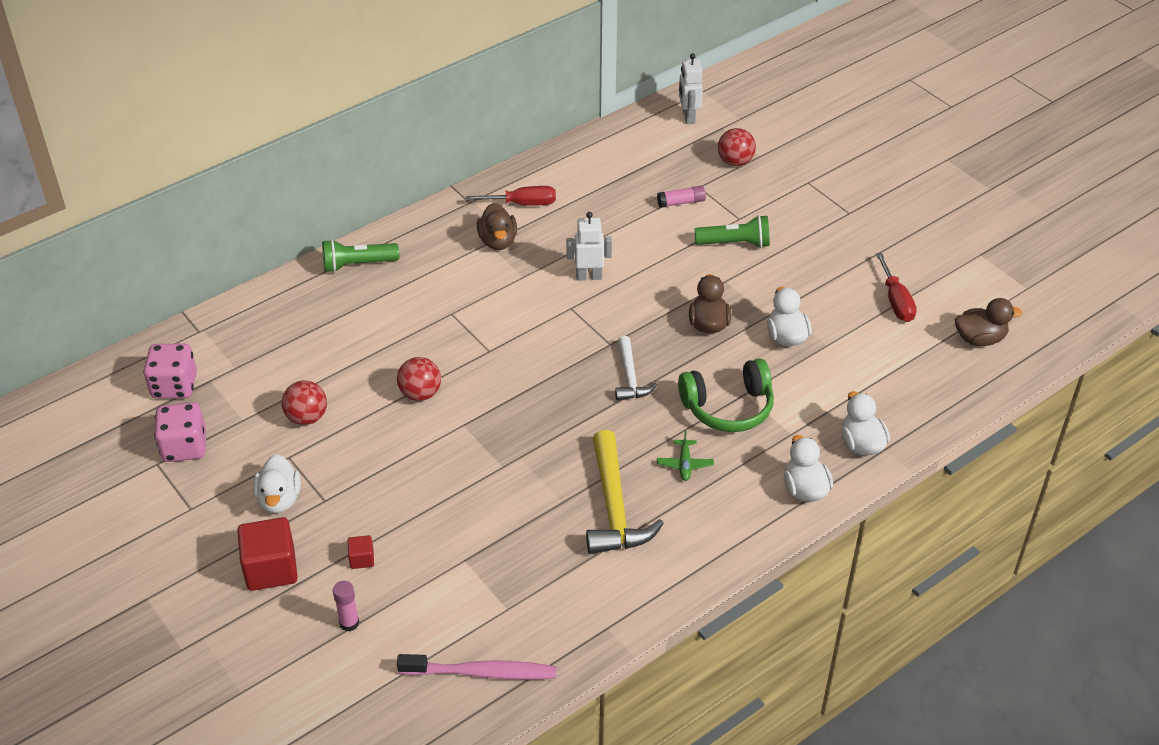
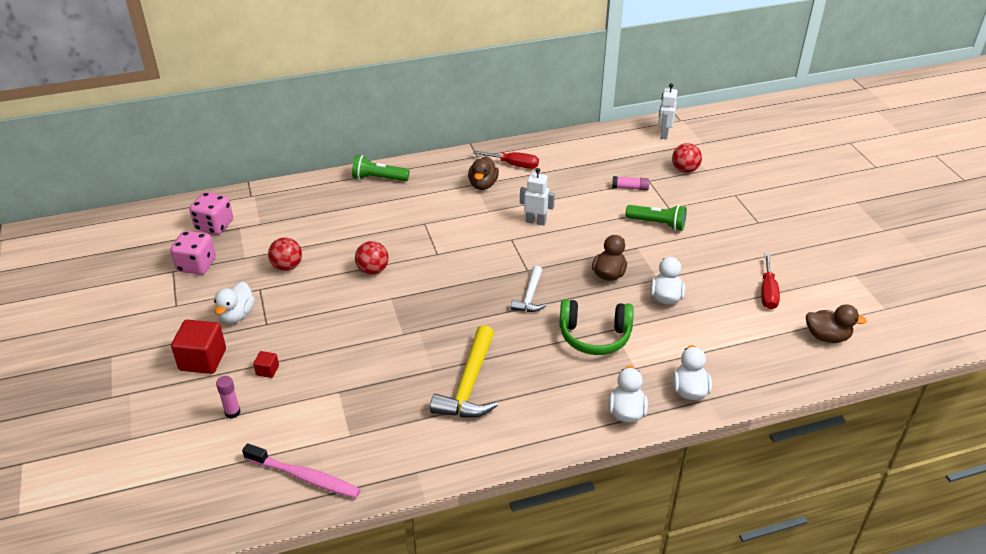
camera: 20 degrees right, 5 degrees down
(685, 464) = (539, 368): green plane -> none

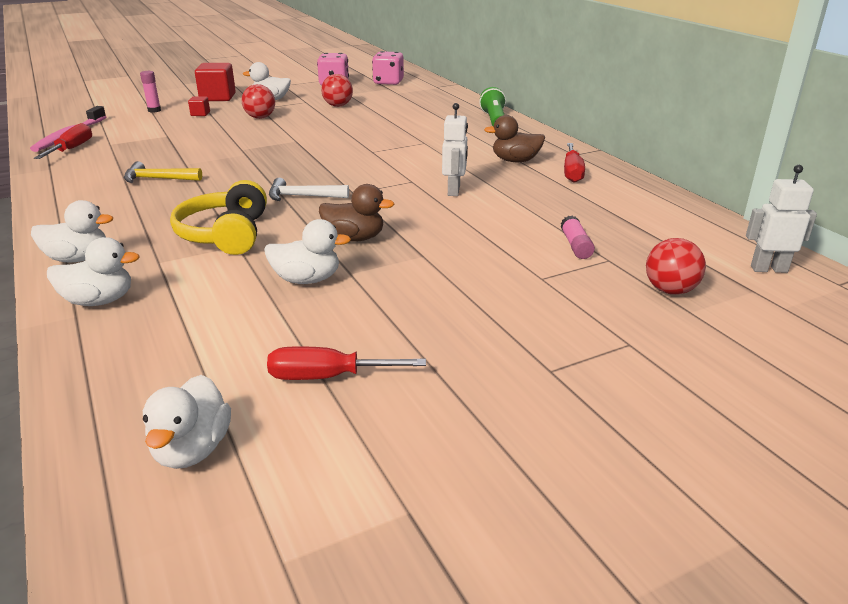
camera: 80 degrees right, 10 degrees down
(357, 465) = (72, 149): none -> red screwdriver
(373, 270) = (338, 131): red ball -> red ball (260, 117)
(469, 385) = (158, 179): yellow hammer -> yellow hammer, size x0.59
(594, 336) = (225, 234): green headphones -> yellow headphones
(657, 224) = (491, 269): green flashlight -> none
(827, 337) = (192, 450): brown duck -> white duck

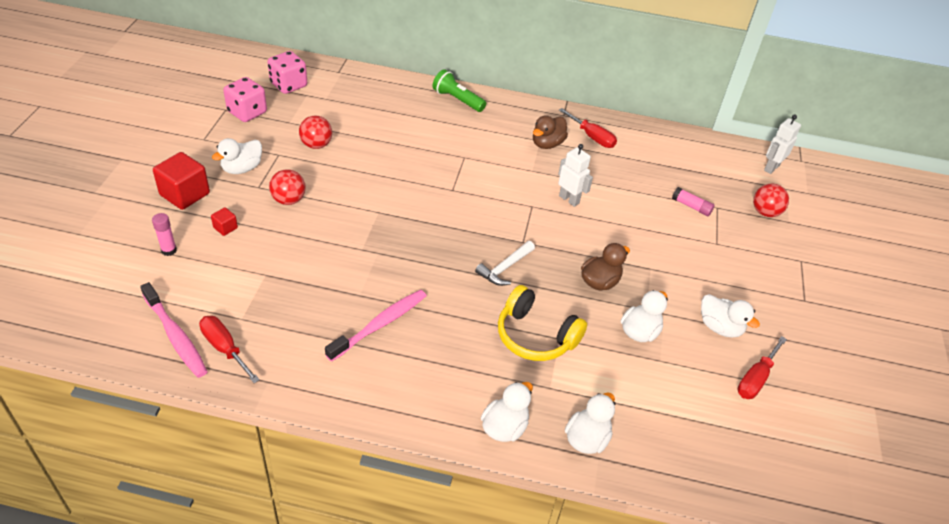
camera: 55 degrees left, 15 degrees up
(158, 179) = (380, 324): yellow hammer -> pink toothbrush
(192, 450) = (786, 459): white duck -> white duck (720, 327)

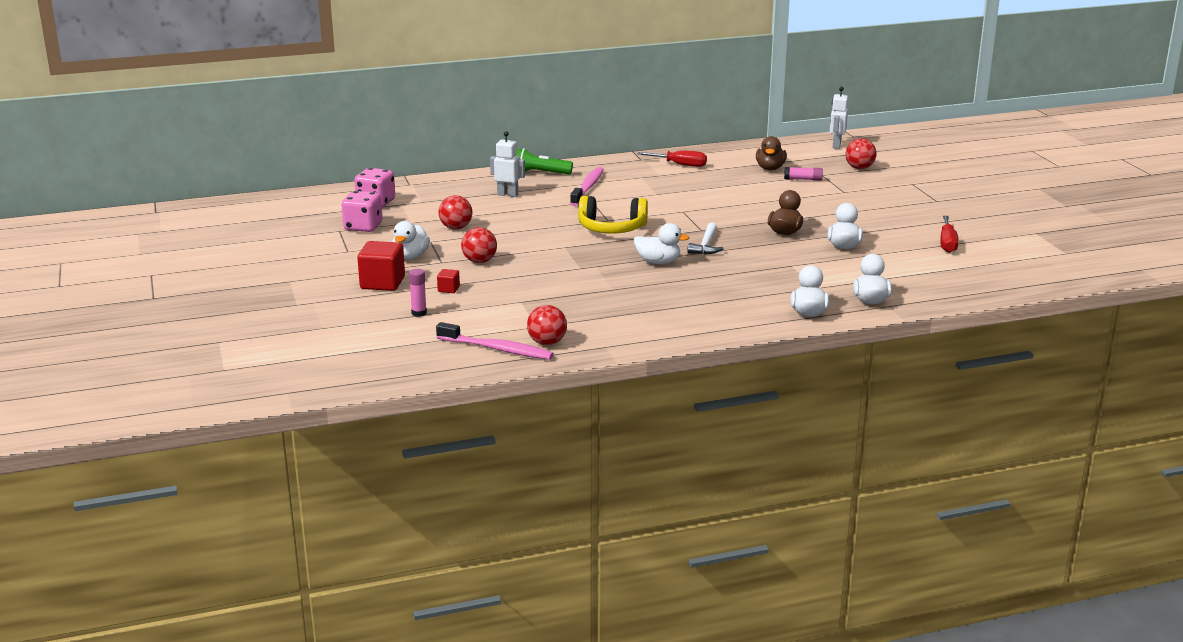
camera: 25 degrees left, 20 degrees down
(225, 348) = (547, 342): red screwdriver -> red ball
(380, 324) = (651, 297): pink toothbrush -> pink toothbrush (588, 187)
(535, 336) = (773, 269): yellow headphones -> yellow headphones (612, 228)
(547, 144) = (649, 177): brown duck -> brown duck (770, 168)
(569, 199) = (707, 200): white robot -> white robot (507, 194)
(720, 327) = (895, 228): white duck -> white duck (658, 262)

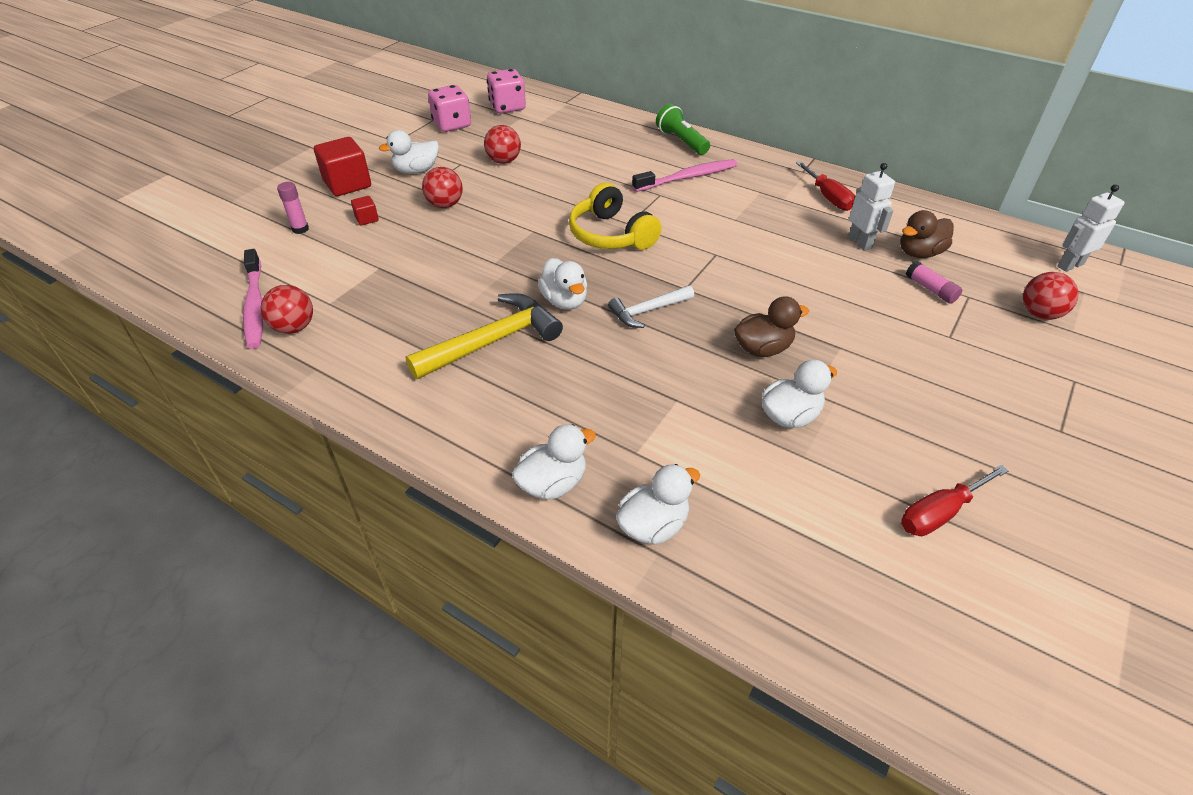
camera: 50 degrees right, 20 degrees up
(507, 194) = (610, 149): white robot -> white robot (860, 243)
(664, 292) = (492, 341): none -> yellow hammer

